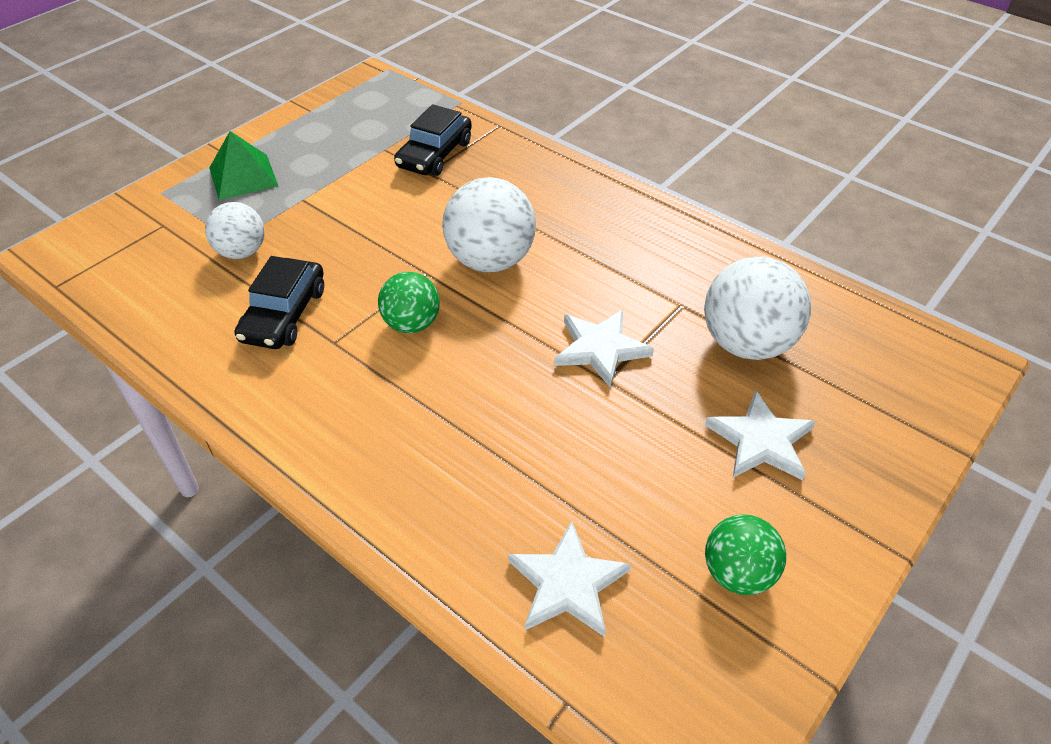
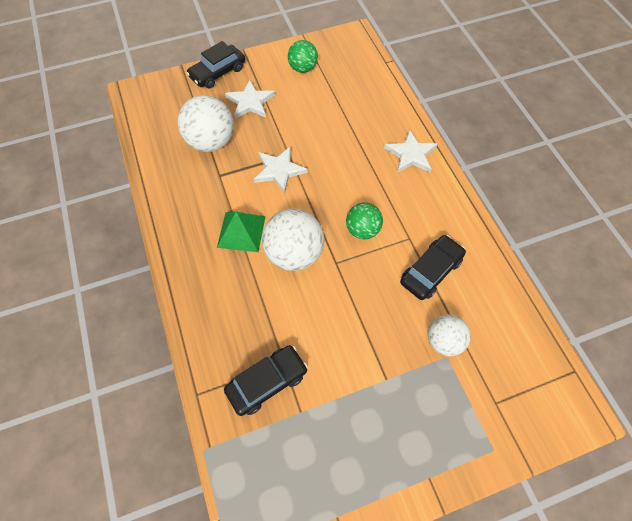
camera: 150 degrees left, 15 degrees up
(243, 176) = (423, 435): green pyramid -> green pyramid (241, 231)
(567, 583) = (363, 90): white star -> white star (411, 154)
(885, 472) = (217, 72): none -> black car

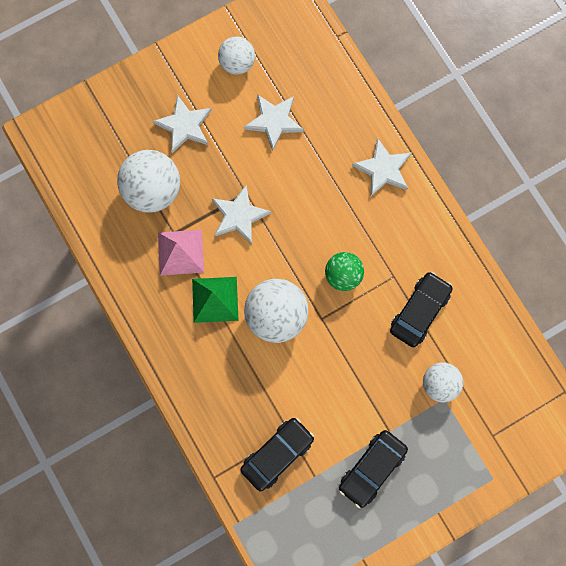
camera: 10 degrees left, 15 degrees up
(217, 72) = (134, 87): black car -> black car (372, 468)
(221, 190) = (181, 252): none -> pink pyramid
(303, 68) = (237, 63): green ball -> white ball
(324, 109) = (274, 121): none -> white star

